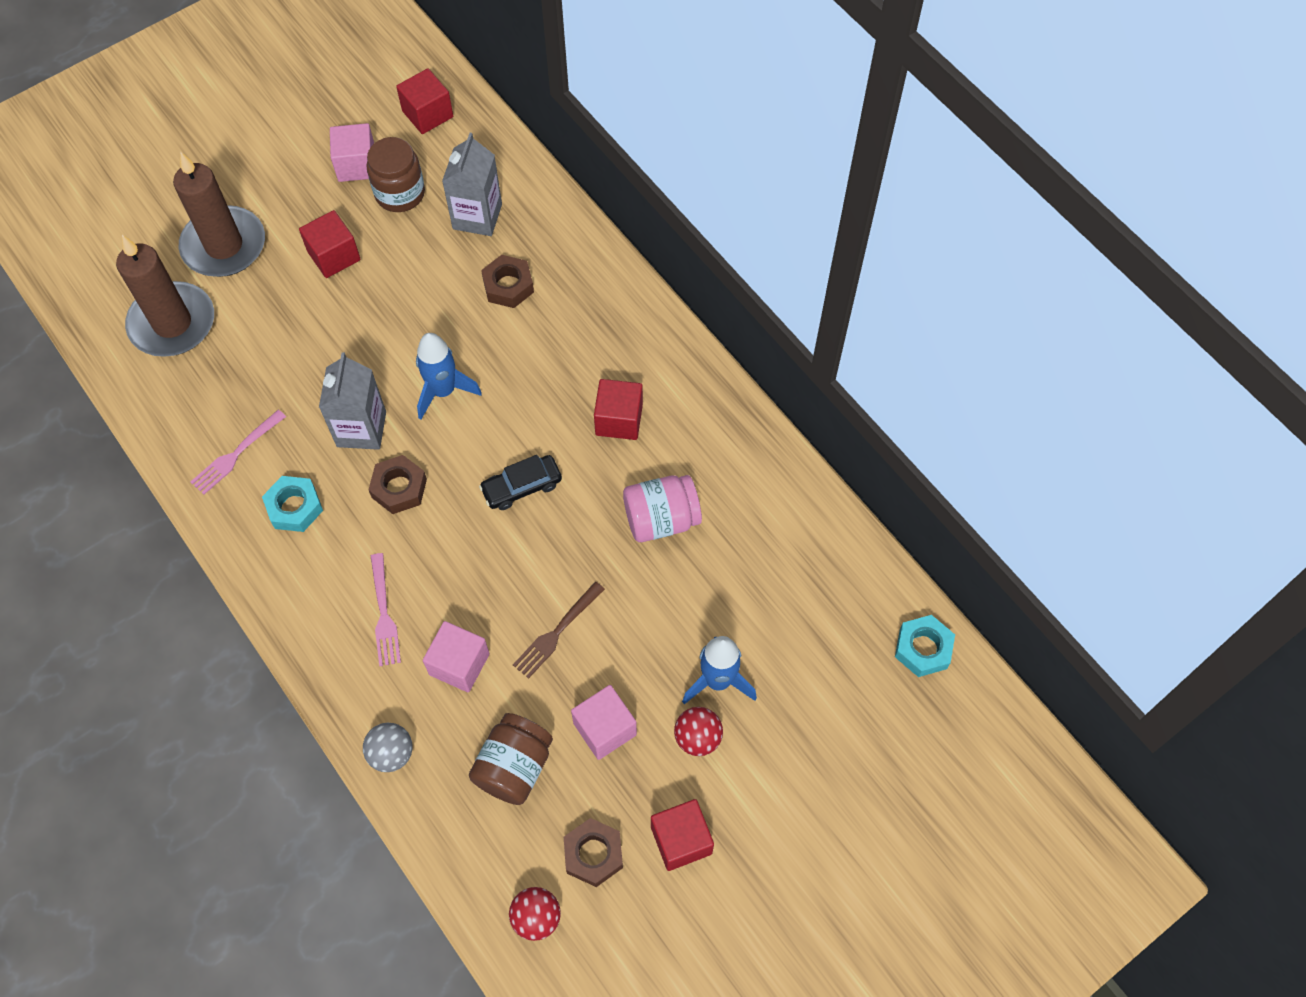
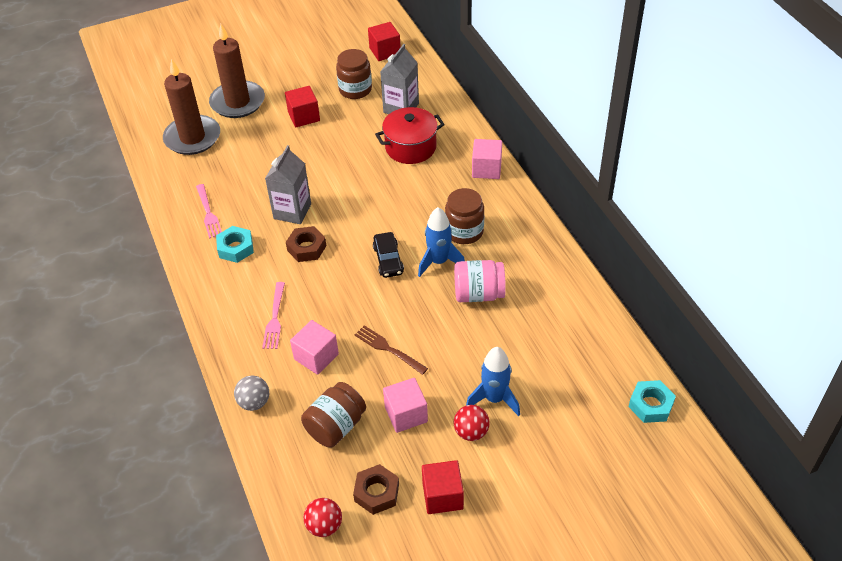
camera: 15 degrees right, 15 degrees down
(236, 454) = (208, 213): pink fork -> pink fork turned 75 degrees counterclockwise
(357, 165) = (333, 72): pink cube -> pink cube (486, 169)
(443, 391) = (352, 198): blue rocket -> blue rocket (439, 262)
(508, 286) = (410, 147): brown nut -> red pot
(522, 487) = (388, 260): black car -> black car turned 90 degrees counterclockwise
(557, 632) = (388, 349): brown fork -> brown fork turned 75 degrees clockwise
(619, 419) = (464, 232): red cube -> brown jar

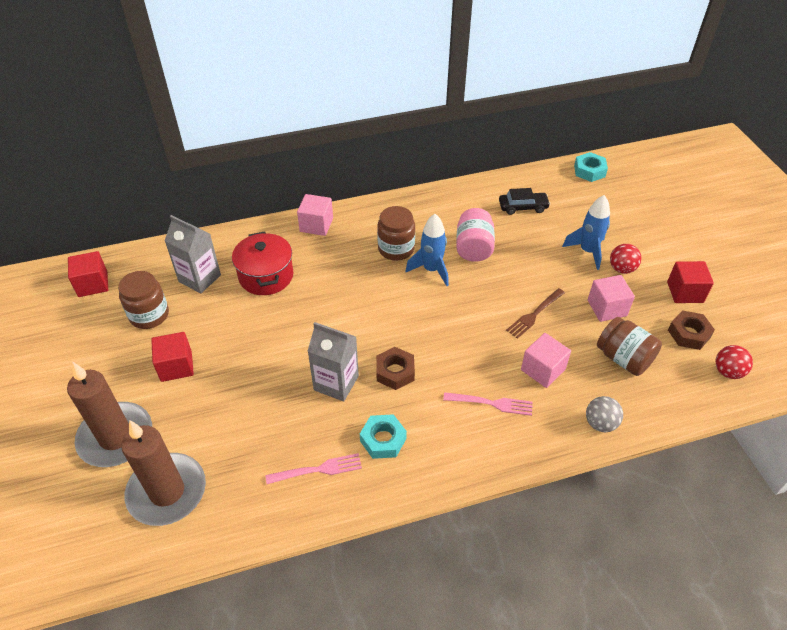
camera: 85 degrees left, 0 degrees up
(388, 260) = (423, 306): black car -> black car (523, 207)

